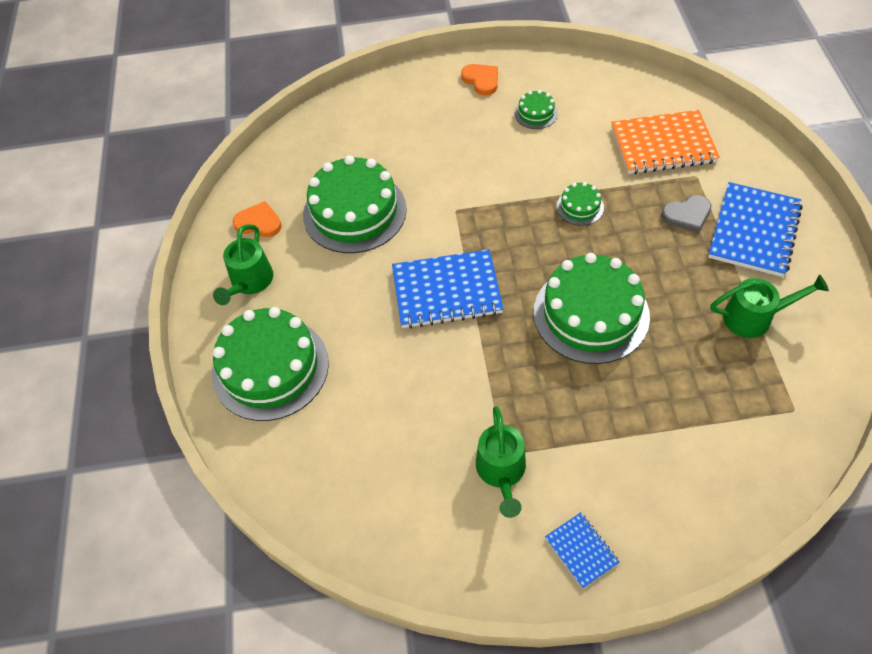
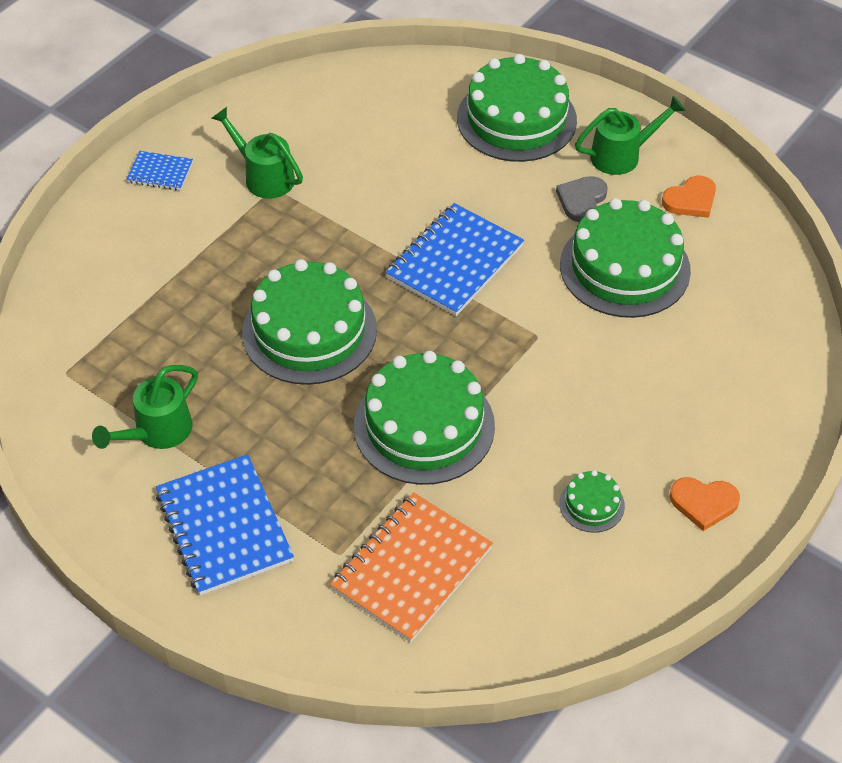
camera: 130 degrees right, 5 degrees down
(249, 283) = (622, 155): green watering can -> green watering can turned 105 degrees clockwise
(580, 207) = (424, 426): green cake -> green cake, size x2.24
(687, 215) = (308, 496): grey heart -> grey heart (581, 200)

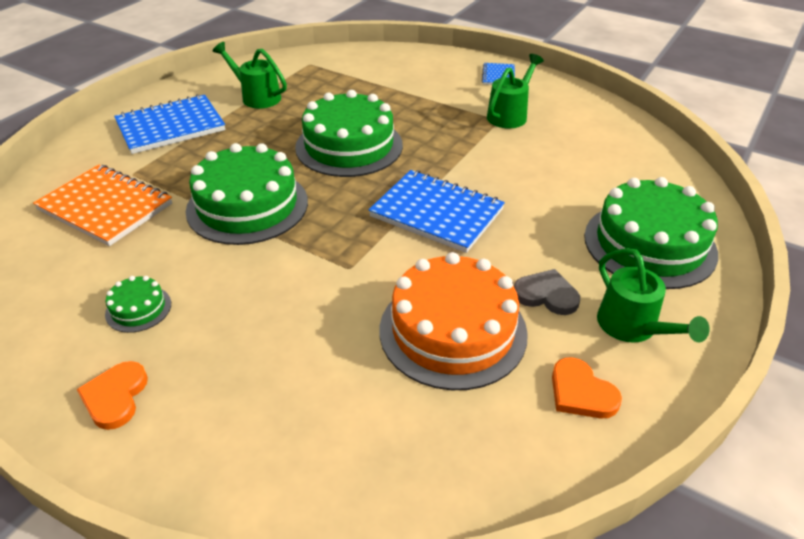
camera: 85 degrees right, 10 degrees down
(625, 267) = (453, 331): green cake -> orange cake

